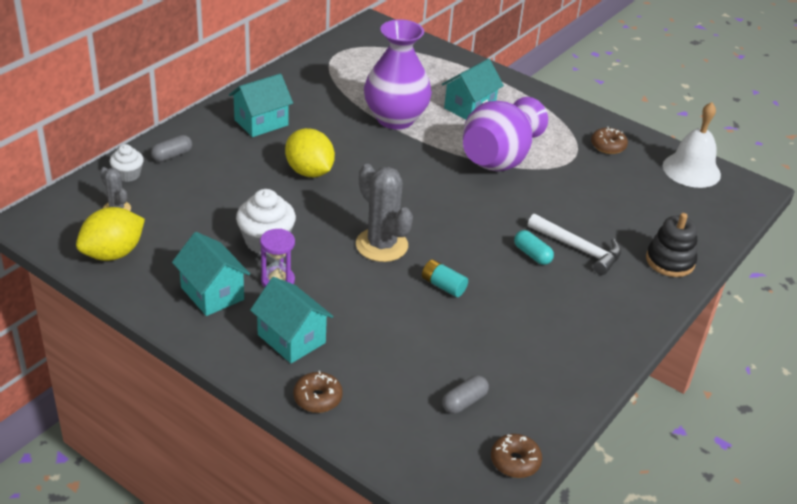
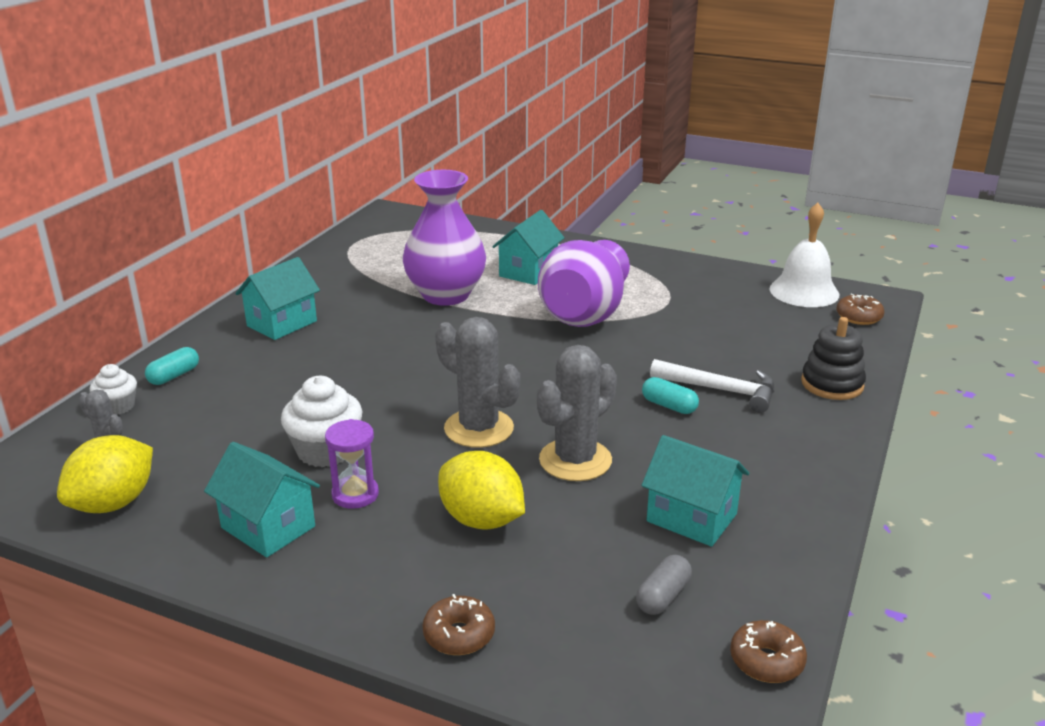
camera: 10 degrees left, 10 degrees down
(172, 155) = (174, 376): grey capsule -> turquoise capsule
(291, 339) = (396, 563): turquoise house -> turquoise house (691, 518)
(309, 172) = (358, 364): yellow lemon -> yellow lemon (481, 520)
(443, 286) = (575, 460): turquoise battery -> grey cactus
(608, 146) = (701, 284): brown donut -> brown donut (858, 317)

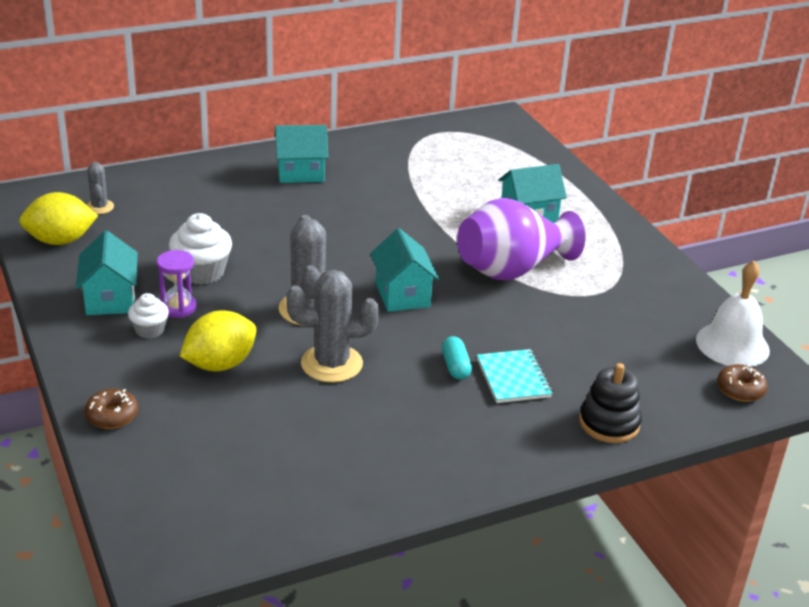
camera: 40 degrees right, 5 degrees up
(118, 406) = (137, 183): white cupcake -> white cupcake (149, 330)
(174, 376) = (191, 178): turquoise capsule -> none
(446, 295) = (438, 204): purple vase -> none
(481, 520) = (220, 364): yellow lemon -> yellow lemon turned 60 degrees clockwise
(663, 596) = (245, 471): grey capsule -> none
(691, 518) = (340, 442): turquoise house -> turquoise house (402, 295)
(721, 390) = (513, 378): white hammer -> turquoise notebook
(766, 661) = (240, 542): brown donut -> none

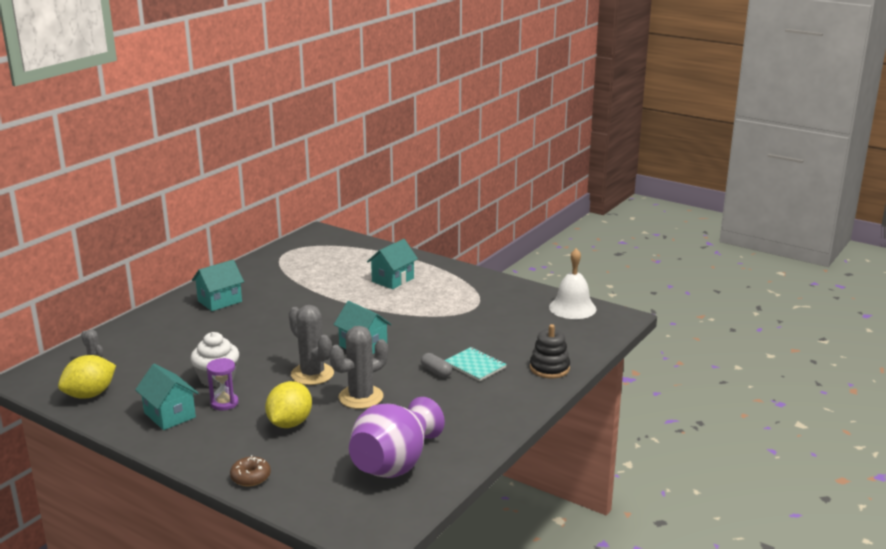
camera: 30 degrees left, 10 degrees down
(149, 330) = (219, 422): white cupcake -> none
(455, 366) = (436, 372): turquoise capsule -> grey capsule
(512, 270) = (414, 311): purple vase -> purple vase (394, 464)
(740, 390) = (598, 328): brown donut -> none

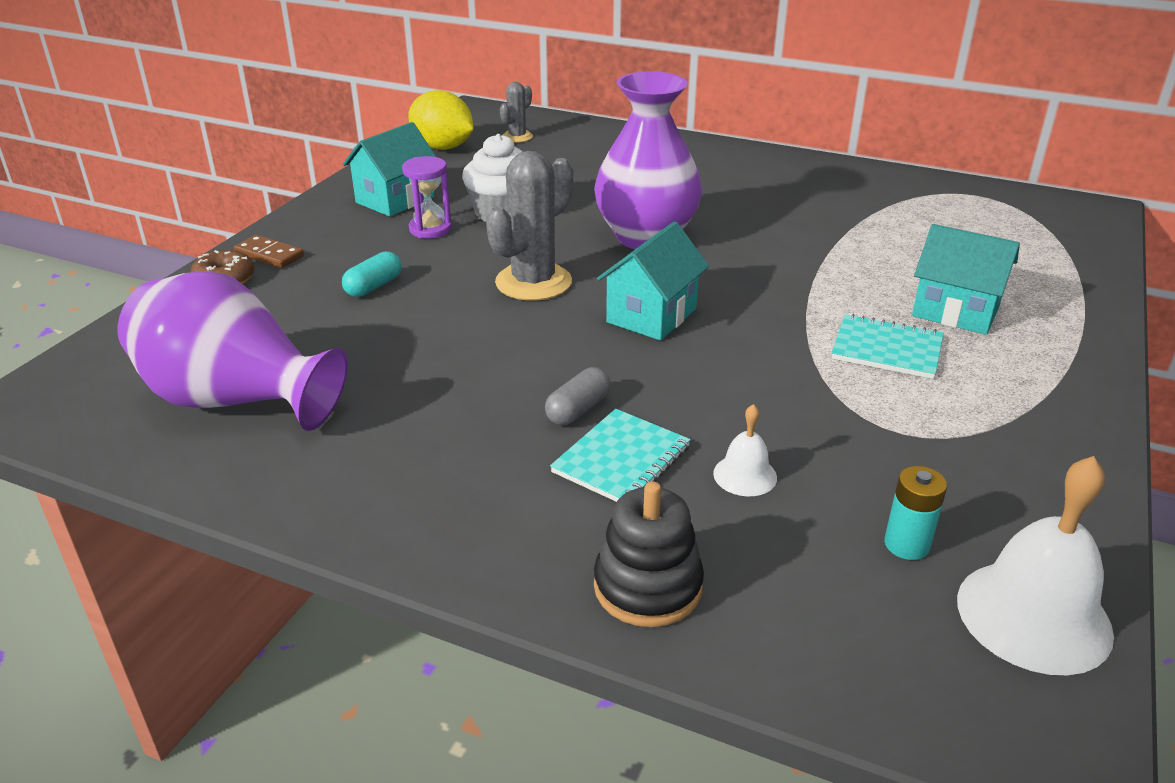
camera: 80 degrees right, 10 degrees up
(220, 301) = (745, 175): turquoise house -> none
(224, 462) = (269, 255): none -> brown domino
(279, 338) = (646, 237): none -> purple vase
(290, 423) = (373, 286): yellow lemon -> turquoise capsule
(361, 397) = (463, 337): grey cactus -> none
(416, 299) = (886, 349): none -> turquoise notebook
(492, 342) = (745, 475): none -> white bell
(537, 320) = (906, 544): none -> turquoise battery

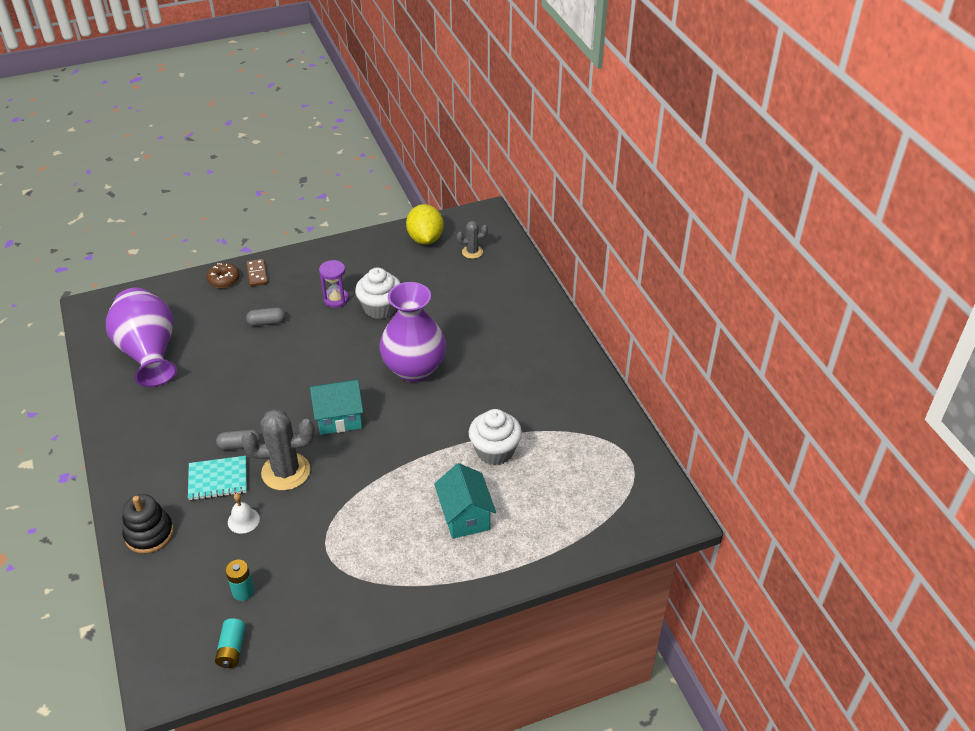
camera: 45 degrees right, 10 degrees up
(373, 286) = (266, 322): turquoise capsule -> grey capsule
(395, 200) = (350, 268): turquoise house -> none
(533, 282) = (326, 364): grey cactus -> grey cactus (286, 472)
(864, 251) = (495, 451): none -> white cupcake
(886, 349) = (396, 511): turquoise notebook -> none
(1033, 615) = (232, 649): white bell -> turquoise battery

